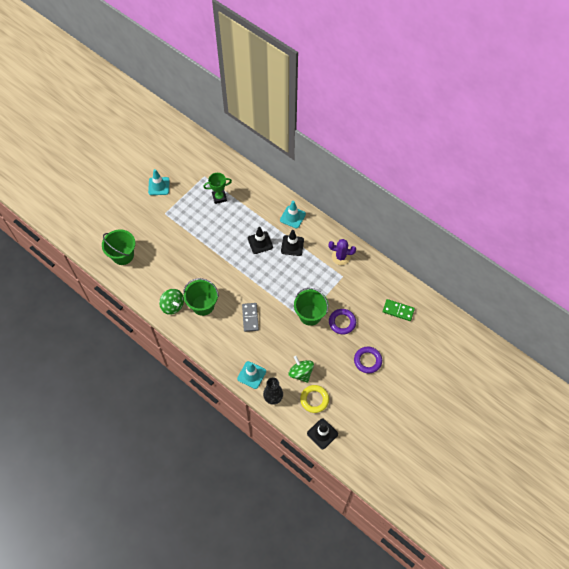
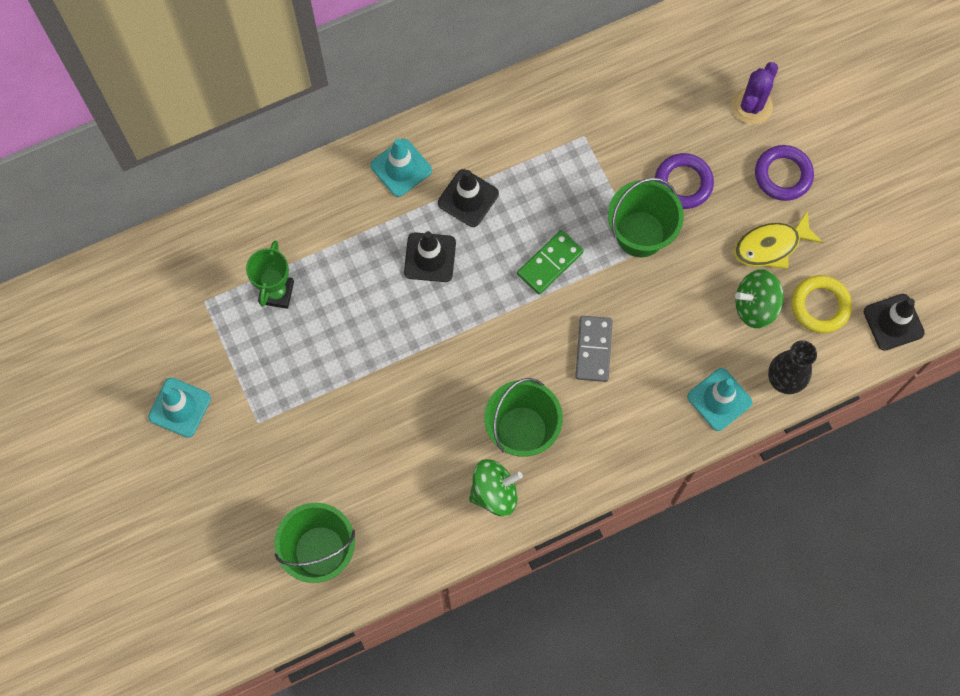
camera: 65 degrees left, 10 degrees up
(250, 317) = (593, 349): grey domino -> grey domino turned 75 degrees clockwise
(332, 368) = (771, 246): none -> yellow fish
(340, 257) = (539, 119): purple cactus -> purple cactus (751, 106)
(398, 311) = (705, 72): green domino -> green domino (550, 263)

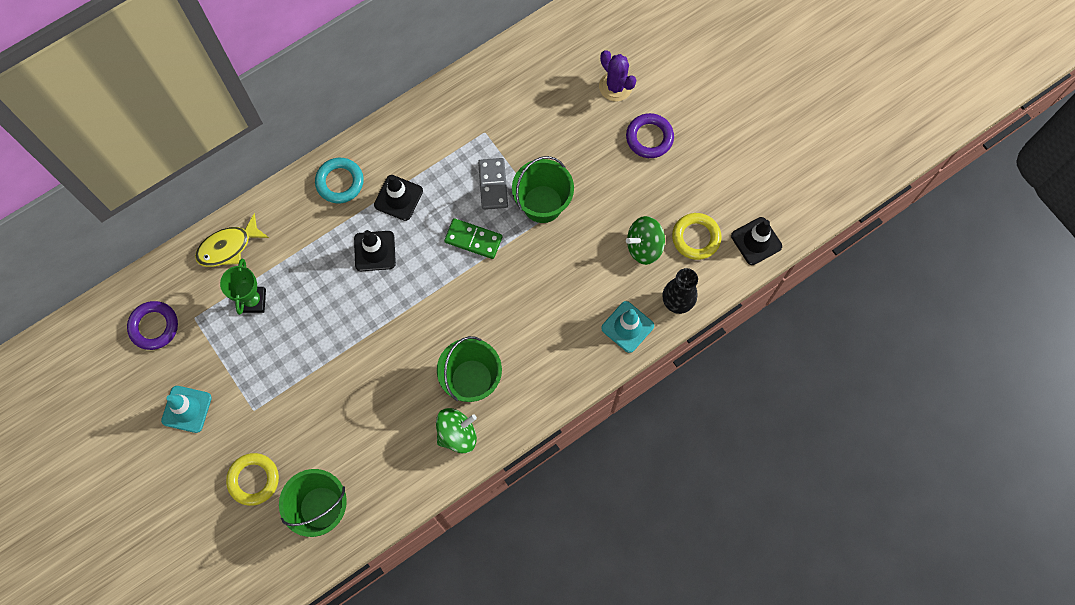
camera: 10 degrees left, 0 degrees up
(245, 504) = (253, 479): none -> yellow ring
(401, 168) = (340, 182): turquoise traffic cone -> turquoise ring
(550, 263) = (473, 239): green domino -> green domino turned 75 degrees clockwise
(593, 349) = (519, 304): grey domino -> grey domino (493, 185)
(683, 183) = (570, 157): purple ring -> purple ring (154, 326)
(751, 106) = (615, 86): purple cactus -> purple cactus turned 60 degrees counterclockwise
(771, 246) = (649, 196): yellow fish -> yellow fish (228, 247)

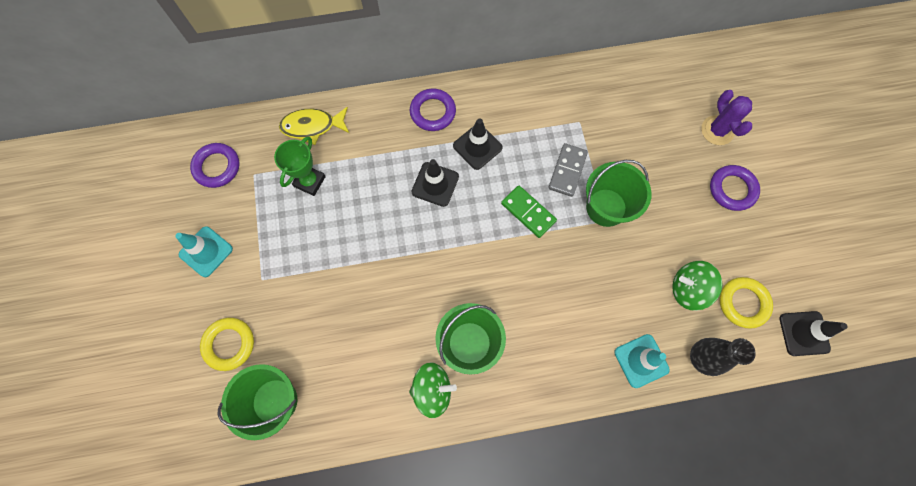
camera: 25 degrees right, 0 degrees up
(340, 182) = (433, 112): turquoise ring -> purple ring

